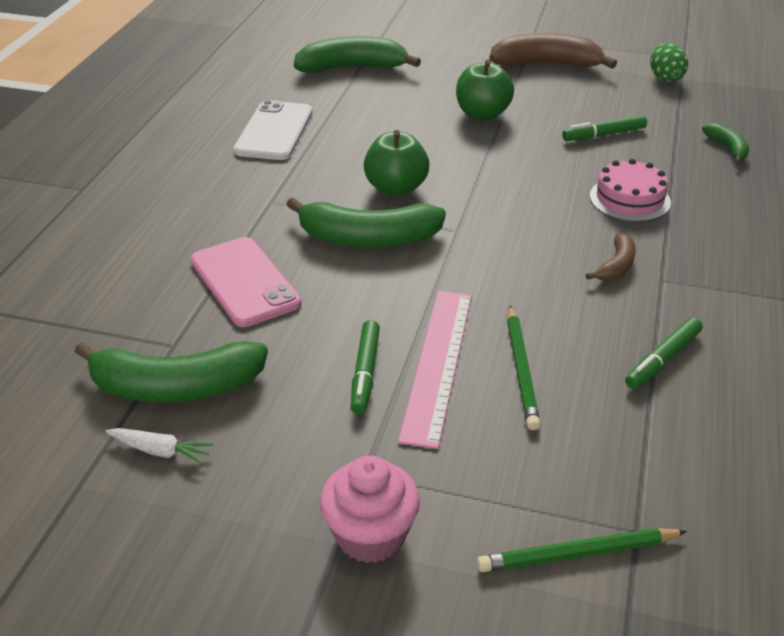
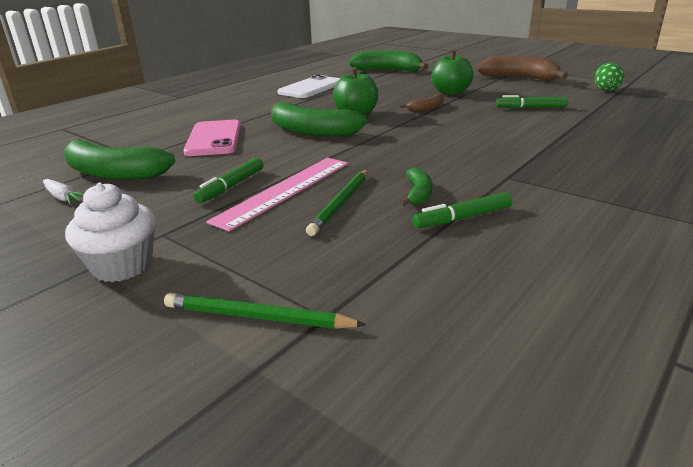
camera: 25 degrees right, 10 degrees down
(370, 535) = (122, 266): pink cupcake -> white cupcake
(616, 266) = (475, 165): brown banana -> brown banana (427, 108)
(629, 199) = (521, 136): pink cake -> none
(727, 148) = (629, 123): green banana -> green banana (418, 194)

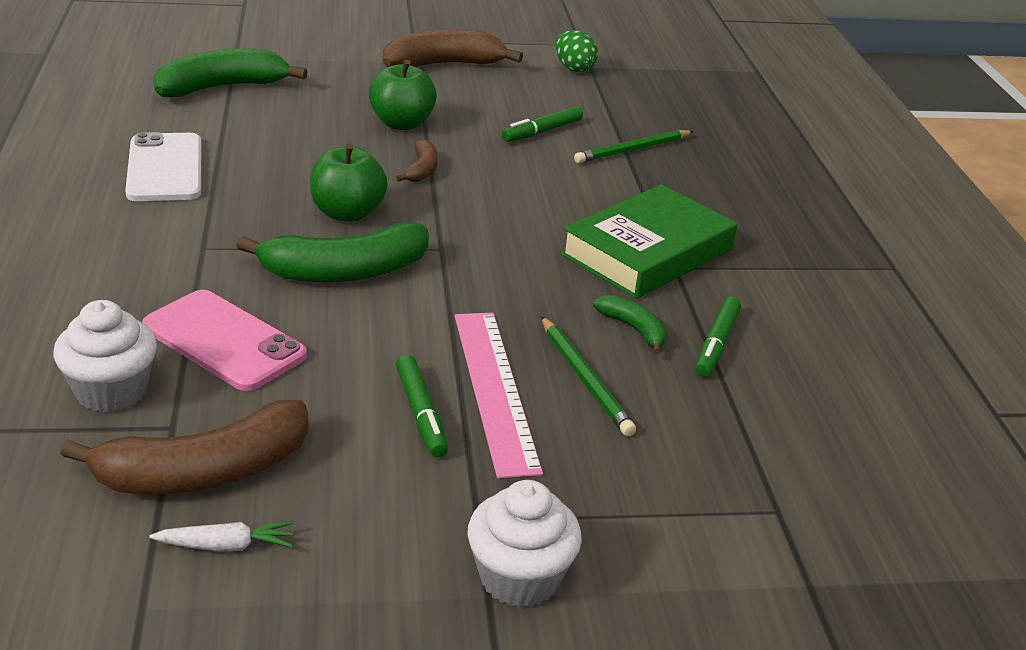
camera: 50 degrees left, 5 degrees up
(113, 173) = (205, 472): green banana -> brown banana
(145, 141) = (111, 391): none -> white cupcake
(258, 317) = (735, 544): green pencil -> green pencil (633, 150)
(500, 166) = (647, 252): none -> green book

